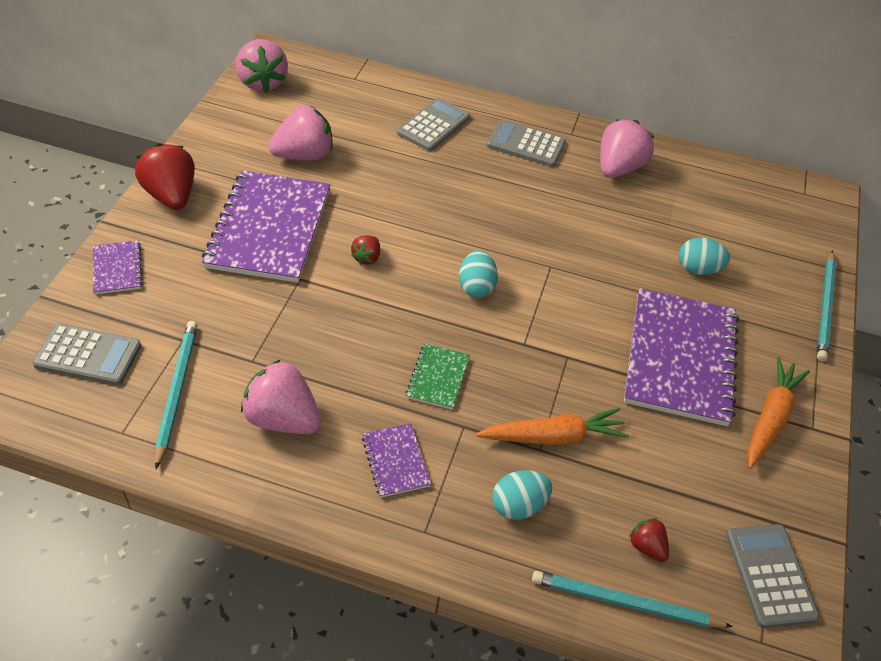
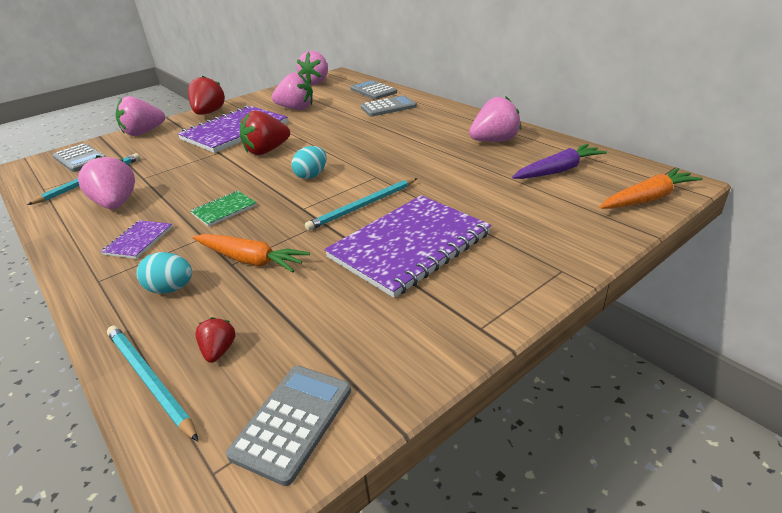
camera: 40 degrees right, 15 degrees down
(117, 268) = (144, 133): purple notebook -> pink strawberry
(367, 258) = (267, 151): red strawberry -> red strawberry, size x2.00
(526, 144) = (438, 122): grey calculator -> grey calculator (373, 91)
(698, 269) = (493, 201): turquoise egg -> none
(717, 204) = (558, 170): none -> purple carrot
(770, 418) = (444, 306): orange carrot -> orange carrot (647, 199)
(825, 307) = (595, 250): turquoise pencil -> turquoise pencil (363, 206)

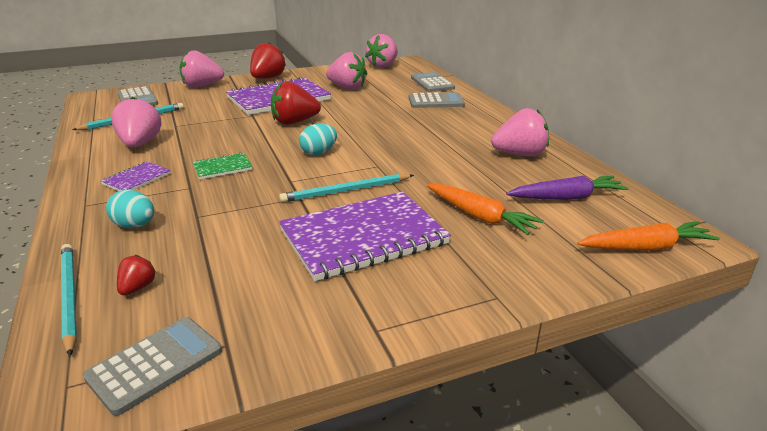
camera: 15 degrees right, 5 degrees down
(250, 260) = (214, 216): orange carrot -> orange carrot (480, 216)

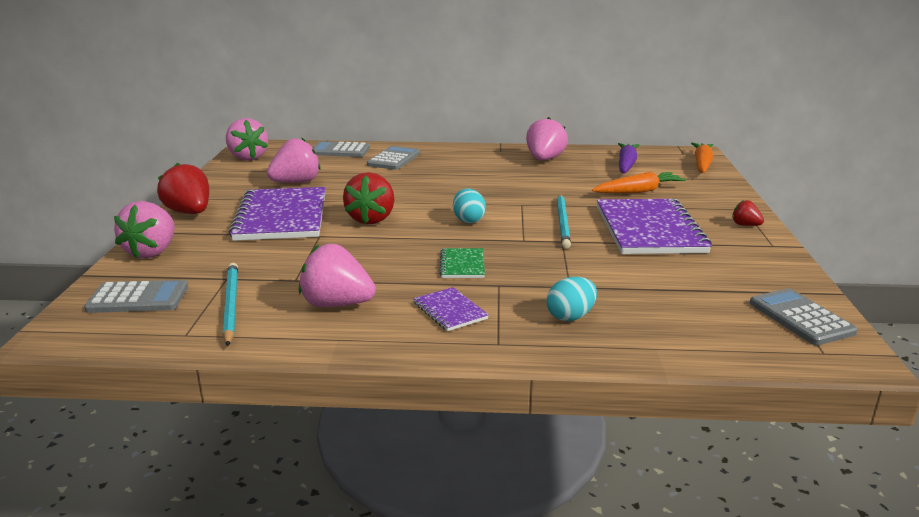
camera: 65 degrees left, 5 degrees down
(69, 297) = (696, 351): turquoise pencil -> none
(137, 288) = (692, 320): red strawberry -> red strawberry (745, 225)

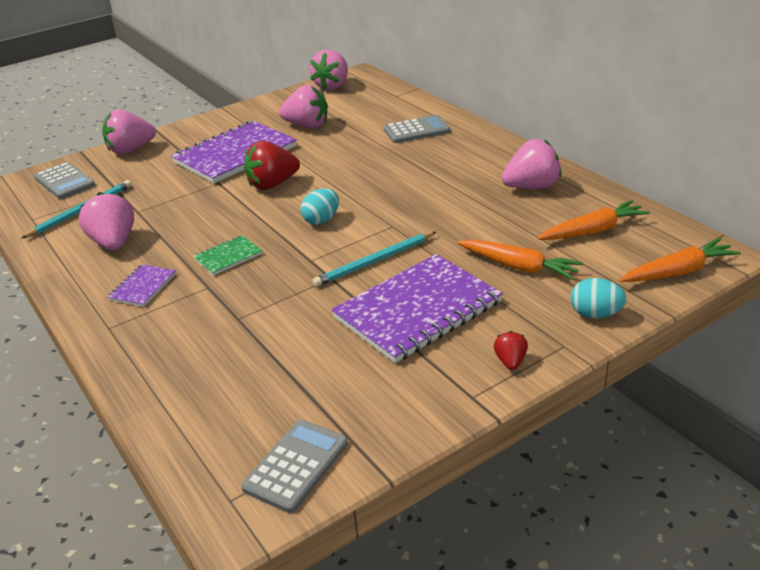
camera: 55 degrees right, 10 degrees up
(189, 212) = (204, 126): red strawberry -> none
(340, 151) = (401, 104): grey calculator -> none
(570, 316) = (181, 340): turquoise egg -> turquoise egg (595, 314)
(626, 165) = (593, 231): purple carrot -> orange carrot

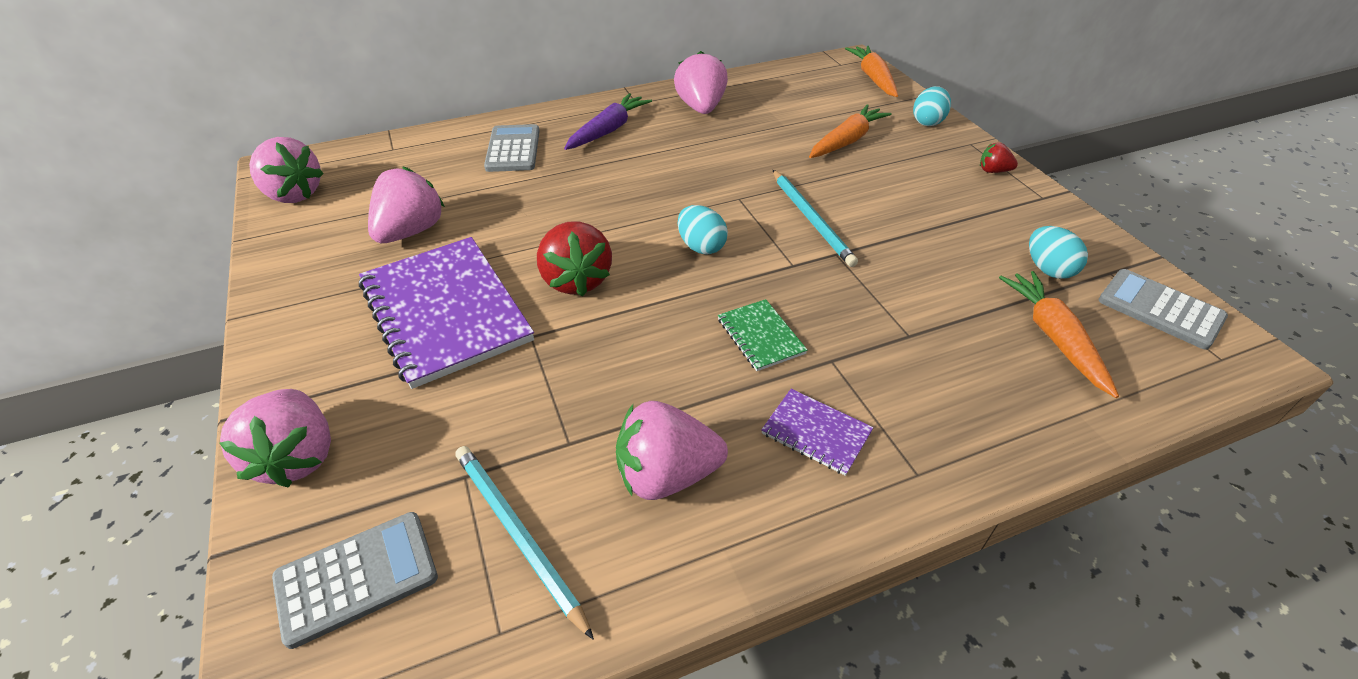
camera: 80 degrees left, 10 degrees up
(341, 394) = (1048, 269): none -> turquoise egg
(417, 310) = (909, 205): purple notebook -> none
(465, 156) = (608, 130): none -> purple carrot
(593, 231) = (797, 97): orange carrot -> orange carrot (1054, 337)

